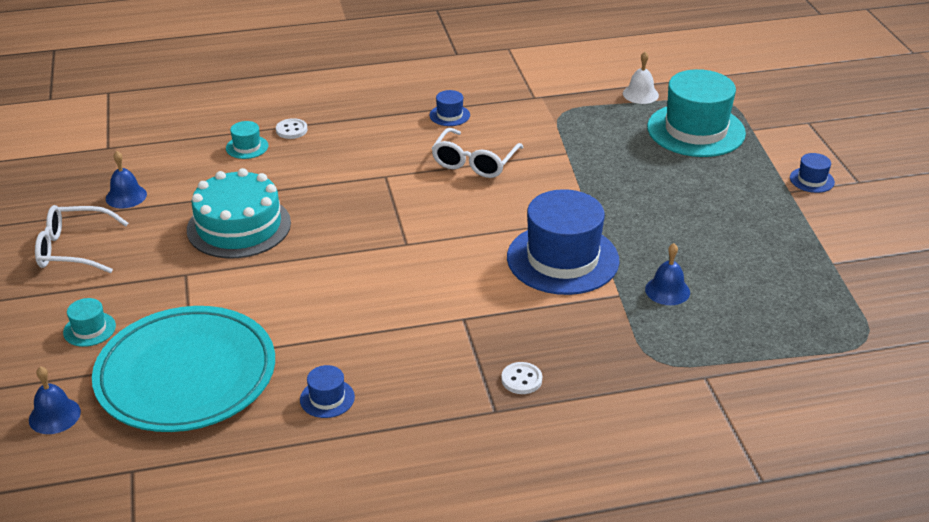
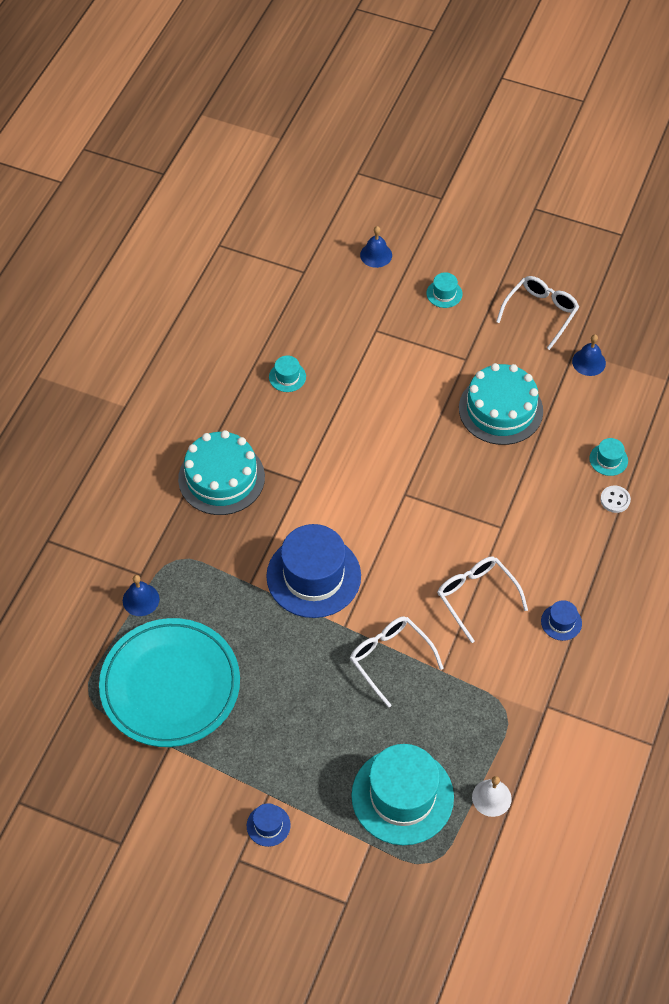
camera: 125 degrees right, 20 degrees up
(186, 375) = (363, 322): turquoise plate -> turquoise plate (170, 685)
(327, 398) = (287, 377): blue hat -> turquoise hat
(521, 379) = (221, 478): white button -> turquoise cake
(590, 182) = (390, 658): none -> white glasses
(667, 290) = (230, 615): blue bell -> blue bell (141, 599)

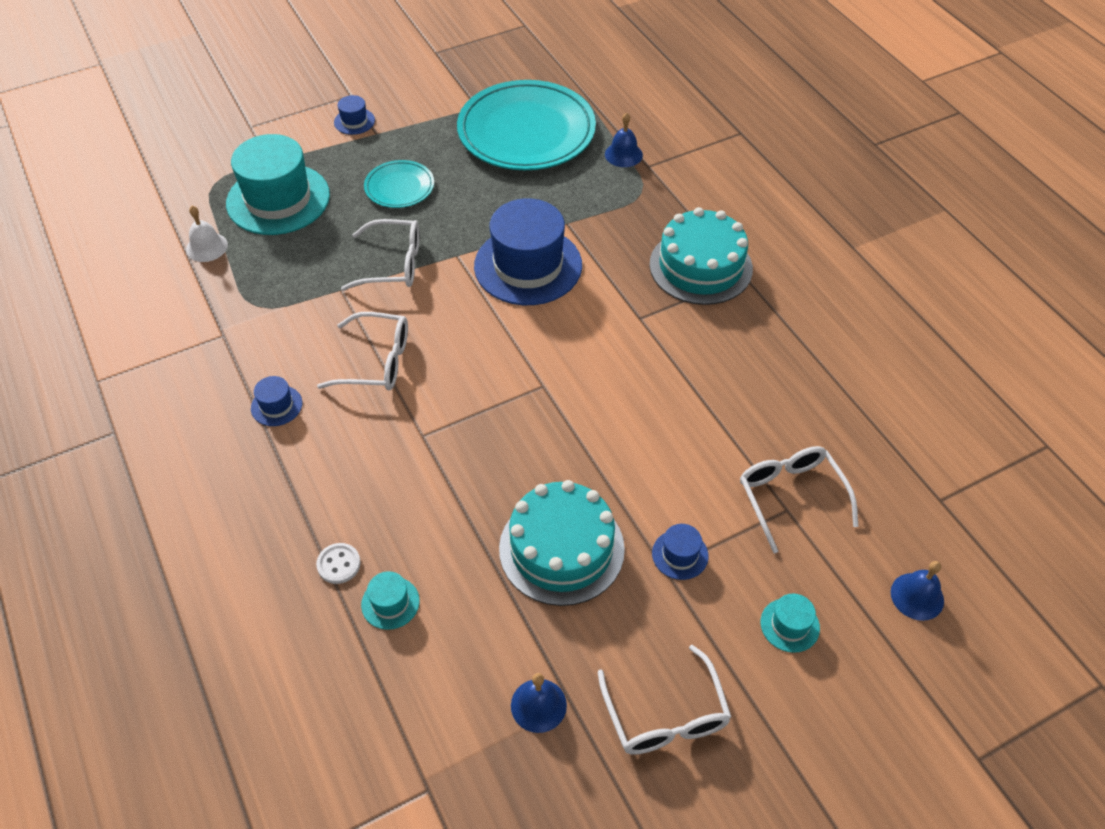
camera: 130 degrees right, 5 degrees down
(287, 377) = (785, 387): turquoise hat -> none
(312, 722) = (399, 187): none -> turquoise plate
(365, 333) = (790, 496): none -> white glasses
(451, 358) = (680, 554): none -> blue hat

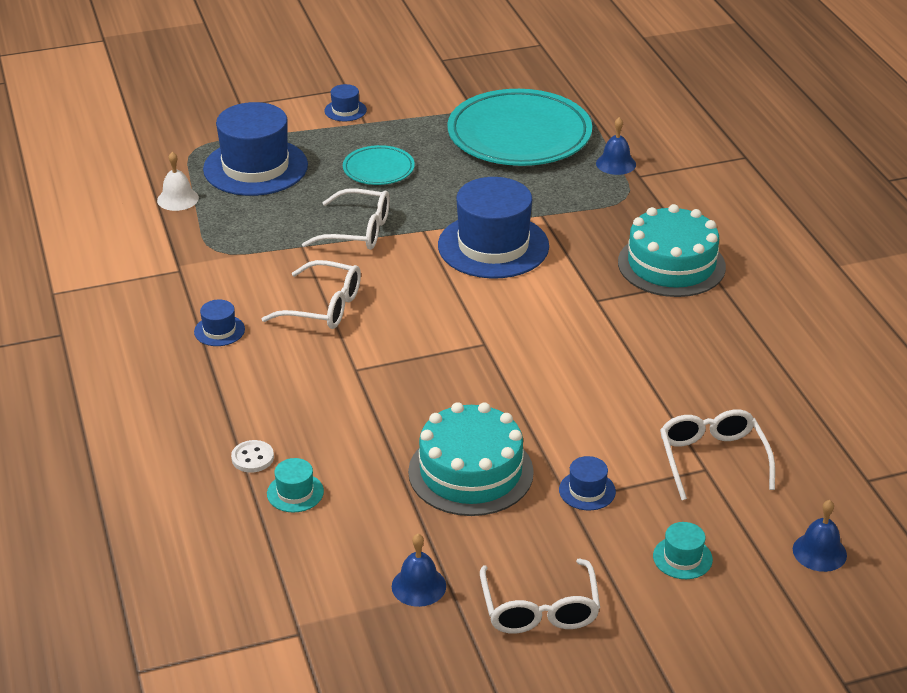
camera: 10 degrees right, 15 degrees down
(278, 199) = (255, 167): turquoise hat -> blue hat

